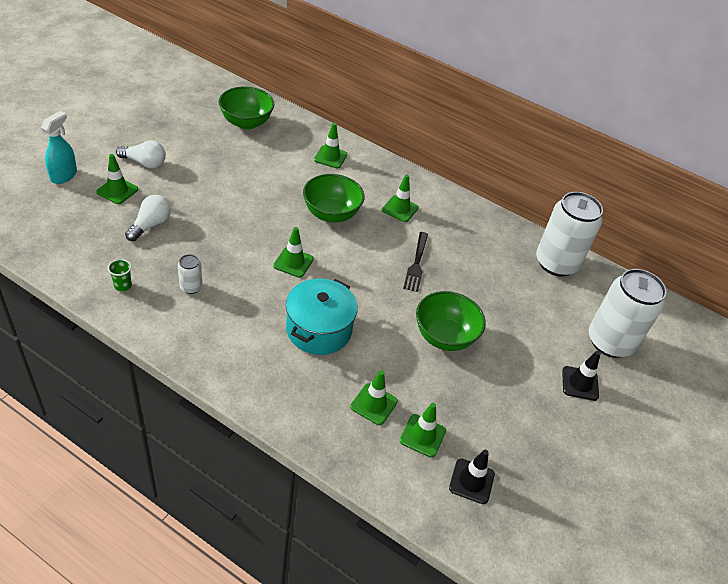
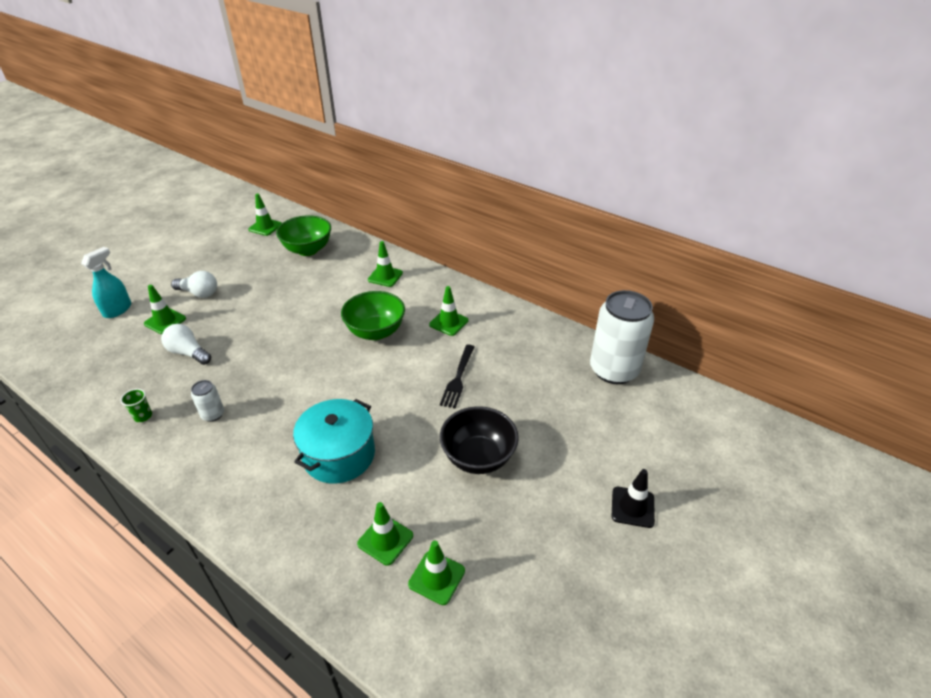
camera: 10 degrees right, 5 degrees down
(150, 225) = (188, 353): white light bulb -> white light bulb turned 90 degrees counterclockwise
(293, 262) = (326, 383): green traffic cone -> green traffic cone (265, 227)
(444, 337) = (478, 457): green bowl -> black bowl
(471, 481) = (488, 636): black traffic cone -> none
(610, 342) = (671, 456): white can -> none

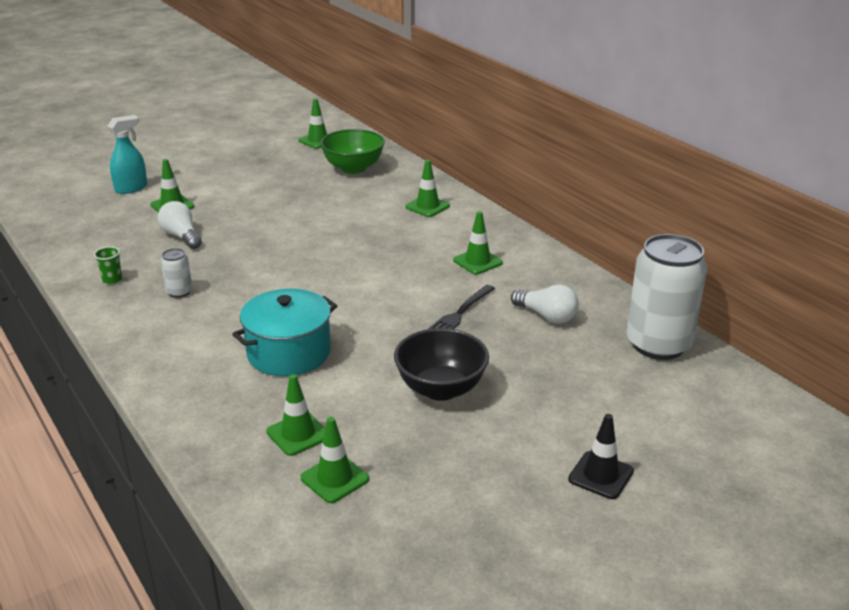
camera: 20 degrees right, 10 degrees down
(199, 293) = (218, 188): white light bulb -> white light bulb (546, 316)
(375, 332) = (388, 254): green bowl -> none

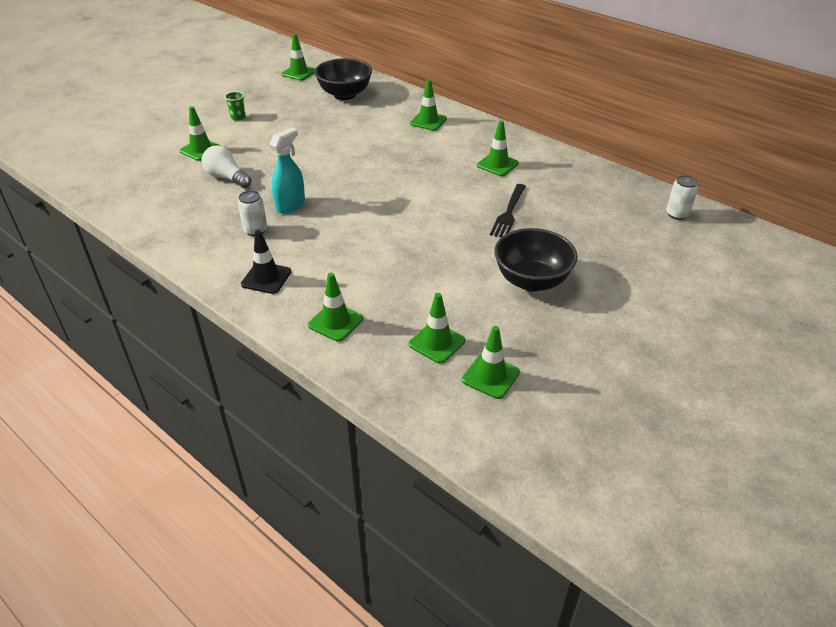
camera: 15 degrees left, 10 degrees up
(112, 280) = (185, 228): green cup -> green cup (238, 117)
(131, 188) = (152, 138): turquoise spray bottle -> turquoise spray bottle (290, 205)
(205, 395) = (335, 322): none -> green traffic cone
(289, 353) = (386, 270): turquoise pot -> none
(353, 168) = (345, 94): green bowl -> black bowl
(546, 316) = (579, 203): white light bulb -> none
(600, 475) = (696, 331): black traffic cone -> black traffic cone (266, 278)
(658, 344) = (677, 214): white can -> white can, size x0.43

